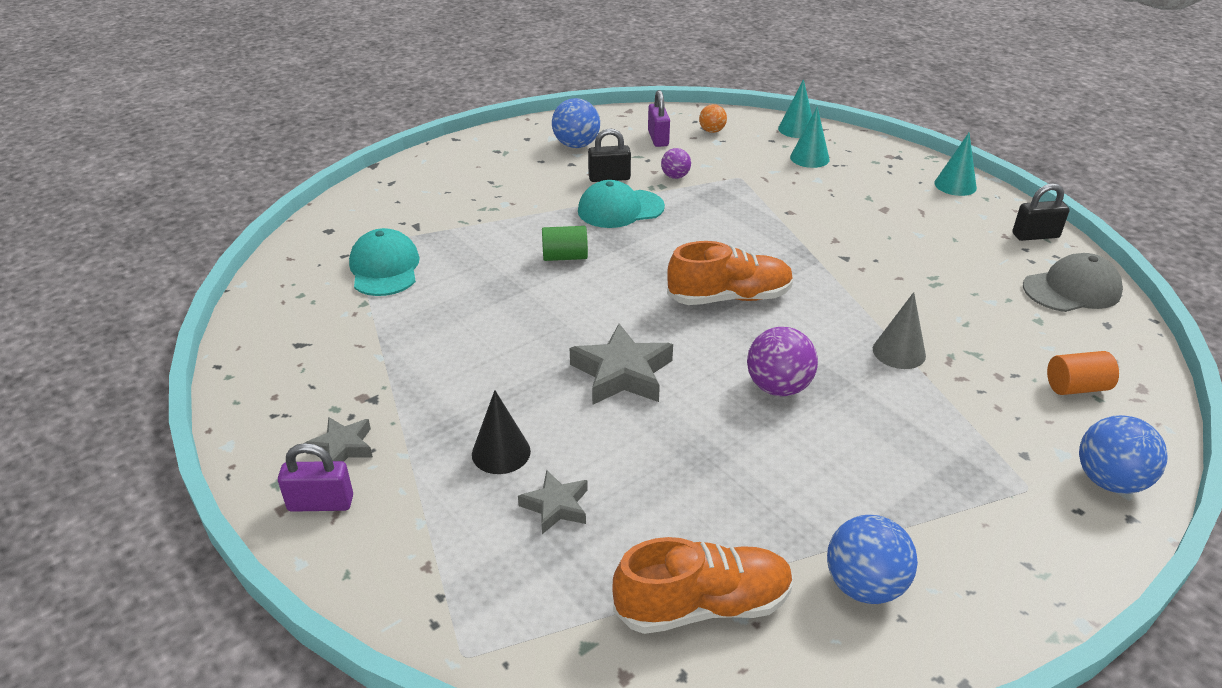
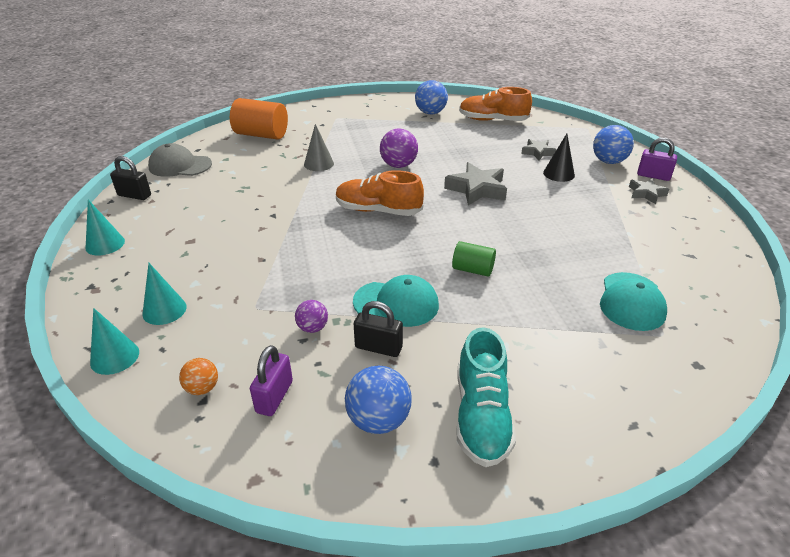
camera: 155 degrees left, 0 degrees up
(505, 162) = (481, 416): none -> turquoise shoe
(1076, 387) = (261, 135): orange cylinder -> orange cylinder, size x1.74
(1109, 481) = (303, 113): blue ball -> blue ball (608, 161)

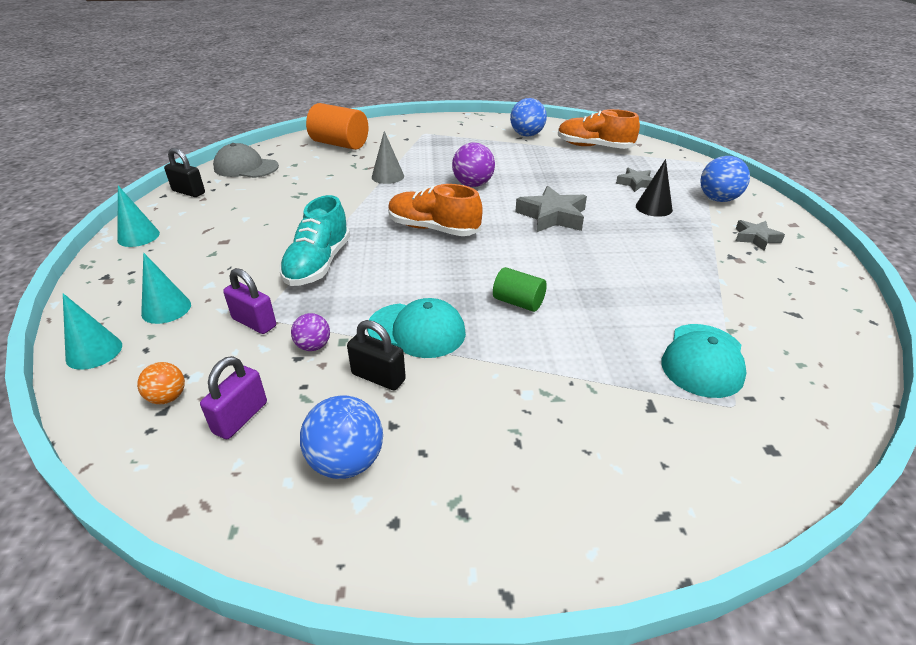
camera: 10 degrees right, 0 degrees up
(481, 416) = (471, 475): turquoise shoe -> turquoise shoe (318, 264)
(653, 176) = (769, 219): purple padlock -> purple padlock (254, 322)

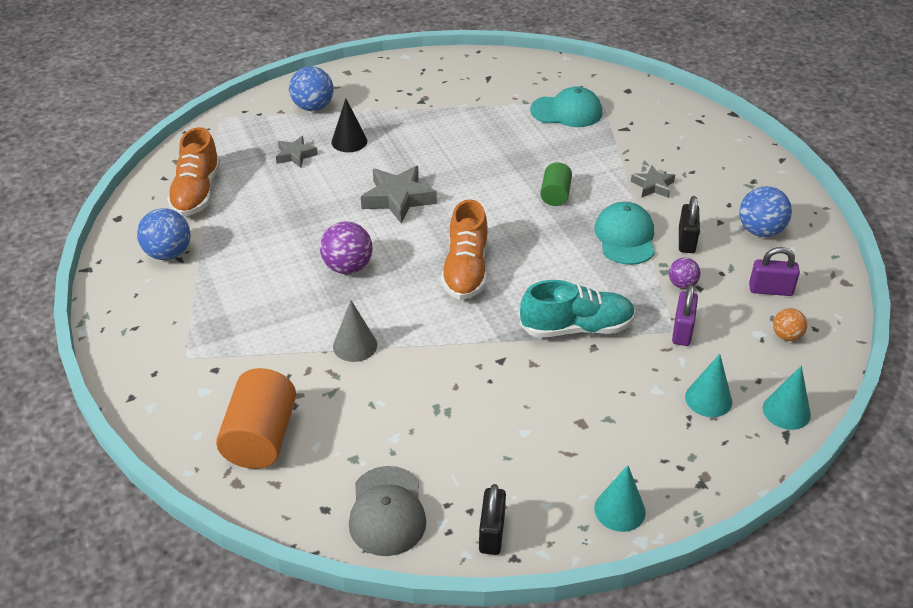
camera: 110 degrees left, 5 degrees up
(755, 238) = (383, 90): grey star -> grey star (653, 186)

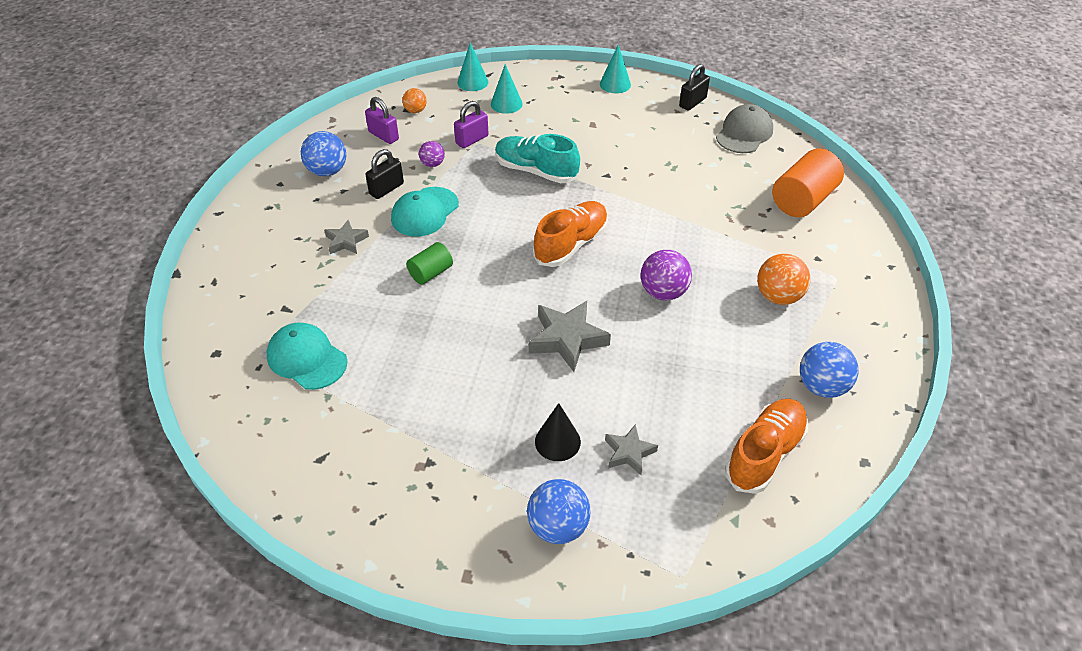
camera: 145 degrees left, 5 degrees up
(238, 311) = (778, 296): none -> orange ball
(355, 345) = (701, 228): grey cone -> none

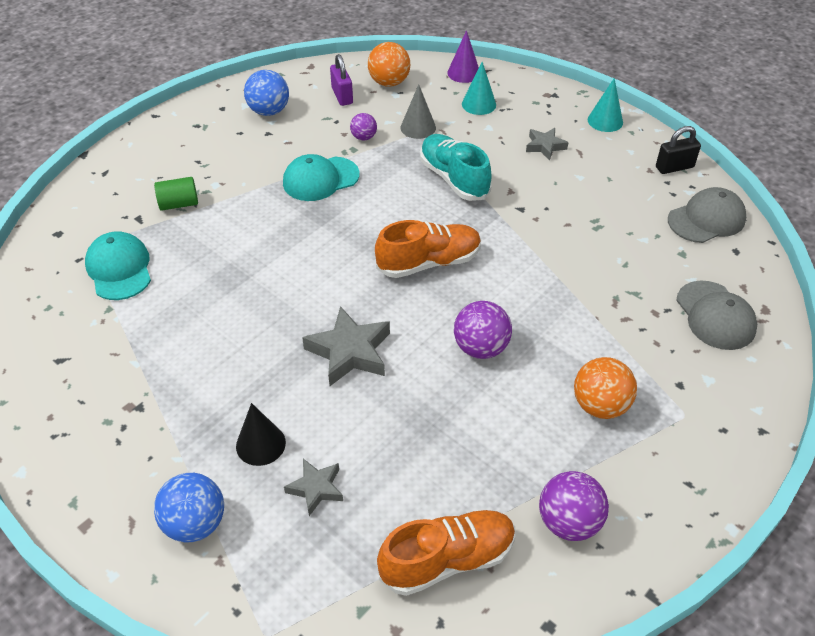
camera: 30 degrees right, 0 degrees up
(346, 241) = (233, 179): grey star -> grey star (545, 146)
(386, 189) = (305, 145): black padlock -> none
(415, 110) = (389, 82): orange ball -> orange ball, size x1.70
(431, 273) = (280, 237): green cylinder -> green cylinder (179, 204)
(472, 82) = (464, 73): turquoise cone -> purple cone
(472, 140) = (418, 127): purple padlock -> grey cone
(803, 200) = (715, 315): orange cylinder -> grey cap
(822, 386) = (569, 522): blue ball -> purple ball

